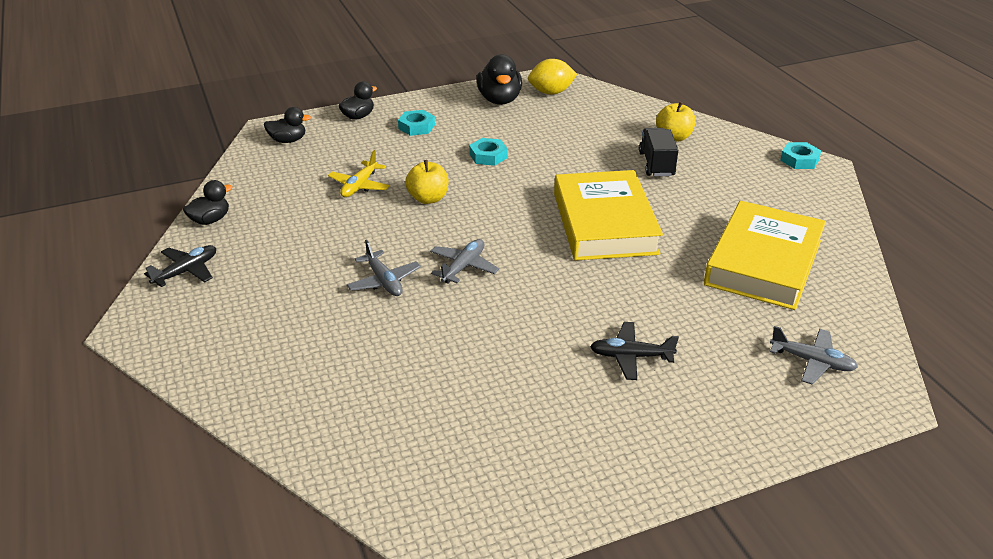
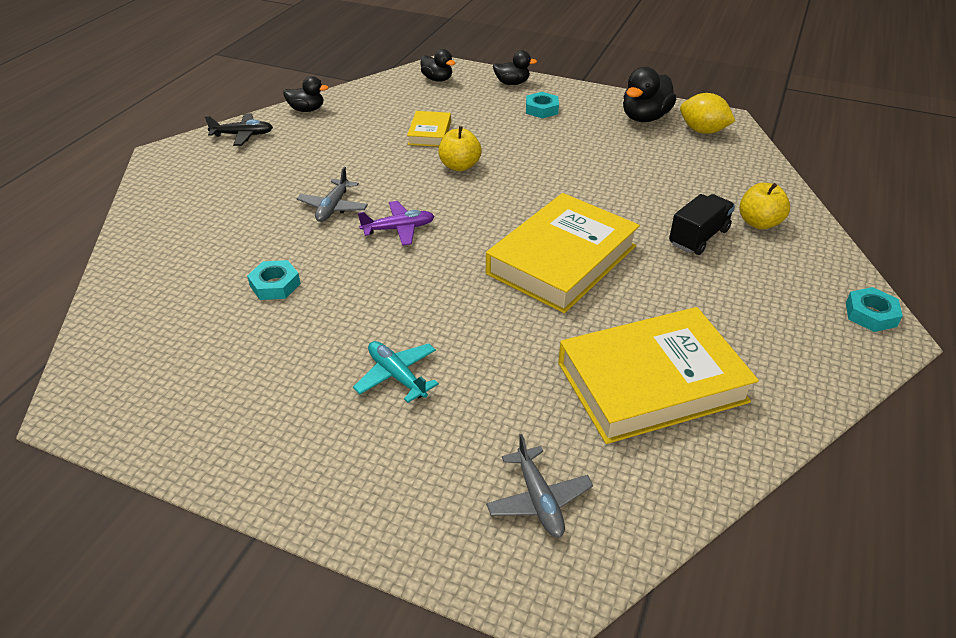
camera: 45 degrees right, 5 degrees up
(359, 186) = (429, 133): yellow plane -> yellow book
(463, 267) = (399, 229): grey plane -> purple plane
(488, 156) = (559, 157): turquoise nut -> turquoise nut (275, 285)
(631, 356) = (397, 376): black plane -> turquoise plane

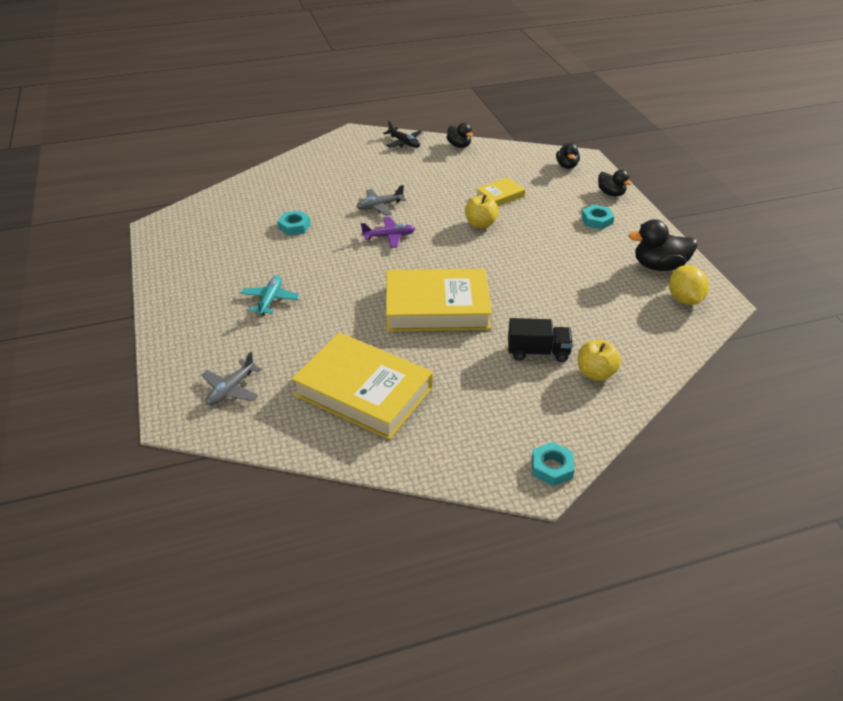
camera: 50 degrees right, 0 degrees up
(399, 229) = (389, 237): purple plane -> purple plane turned 45 degrees counterclockwise

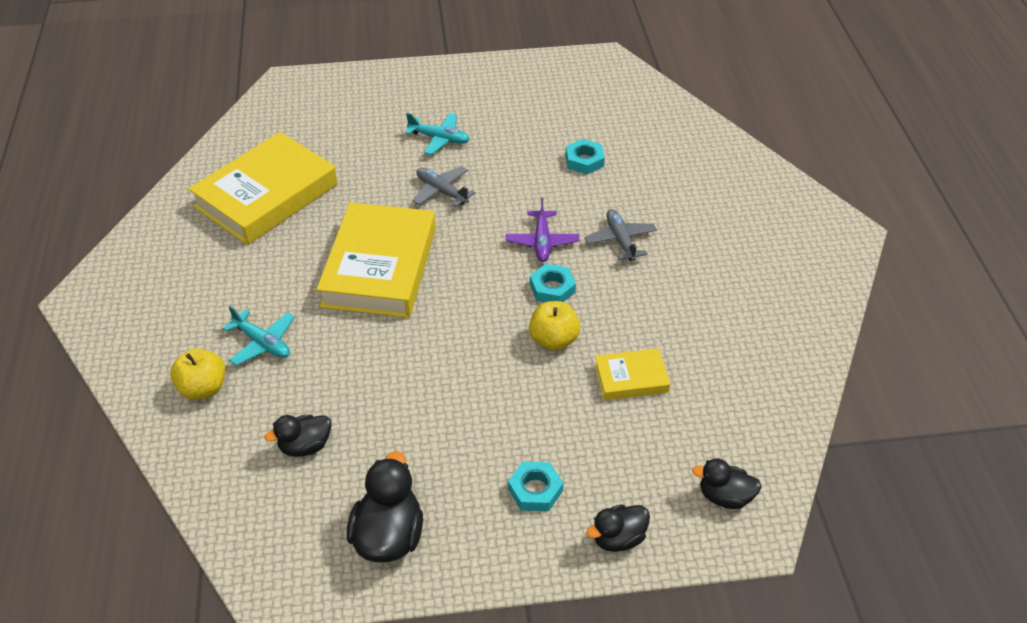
camera: 100 degrees right, 5 degrees up
(231, 389) = (310, 113): grey plane -> grey plane (442, 191)
(404, 143) = (815, 287): black plane -> none
(459, 145) = (805, 355): black duck -> black duck (305, 446)
(500, 196) = (631, 378): yellow book -> yellow book turned 75 degrees counterclockwise
(538, 352) = (262, 343): black truck -> turquoise plane
(552, 467) = (94, 316): turquoise nut -> turquoise nut (552, 288)
(684, 299) = (299, 540): yellow lemon -> none

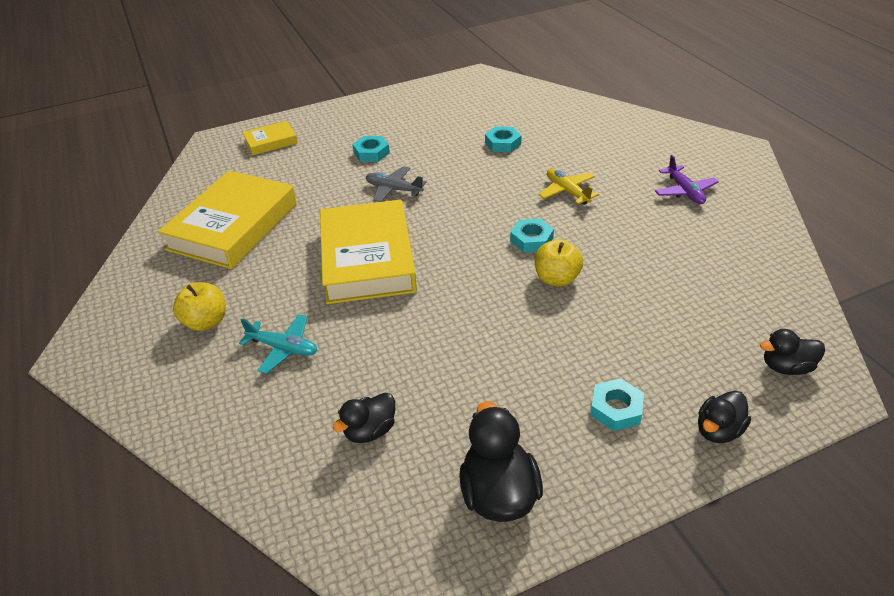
camera: 15 degrees left, 5 degrees down
(203, 388) = (239, 405): yellow apple -> yellow apple (206, 322)
(439, 139) = (371, 153): turquoise plane -> turquoise nut
(542, 242) = (502, 207): purple plane -> purple plane (684, 191)
(620, 240) = (567, 192): grey plane -> yellow plane
(631, 378) = (642, 292): yellow book -> yellow book (271, 142)

